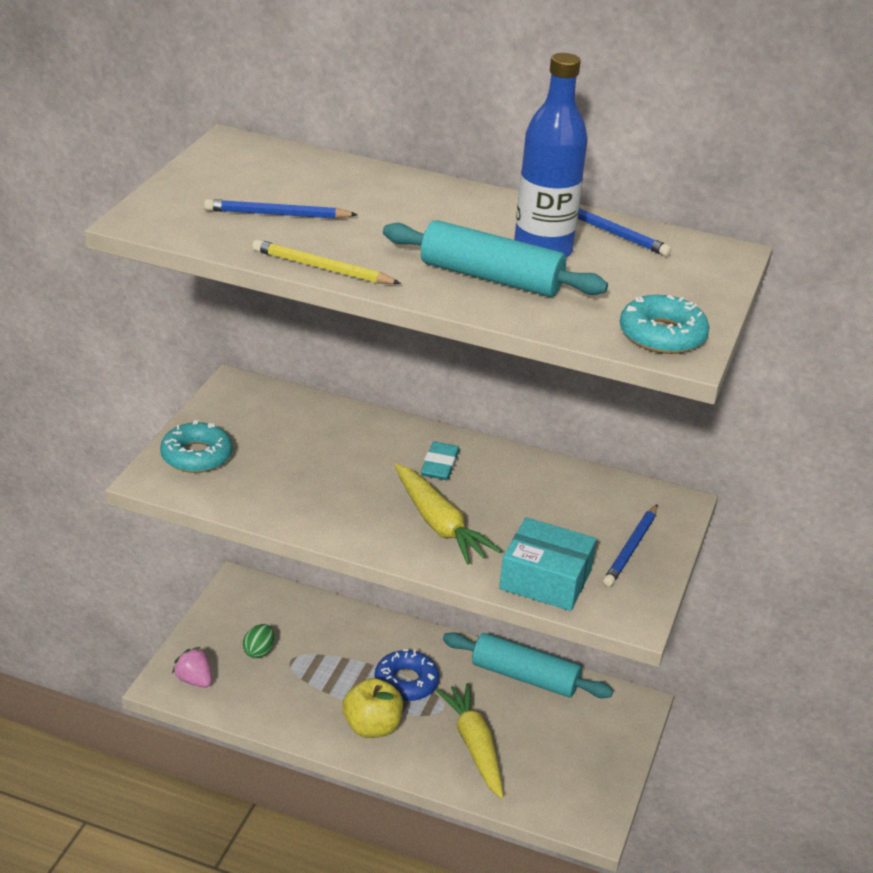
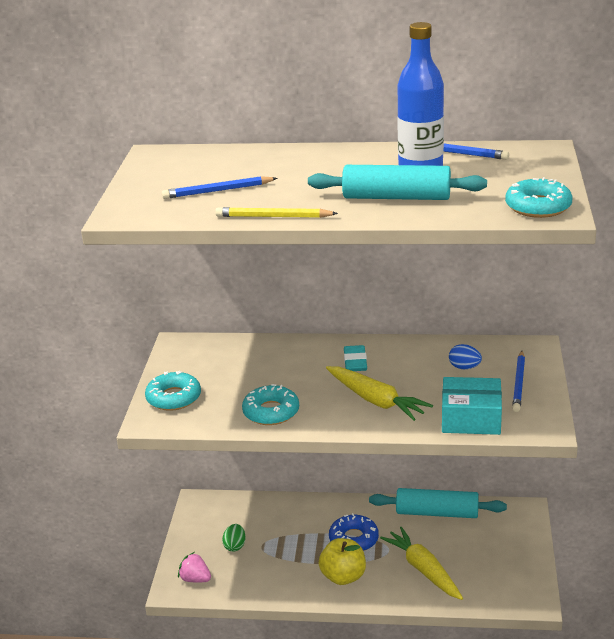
camera: 10 degrees left, 5 degrees down
(303, 505) = (271, 412): none -> turquoise donut
(573, 508) = (464, 367): none -> blue egg

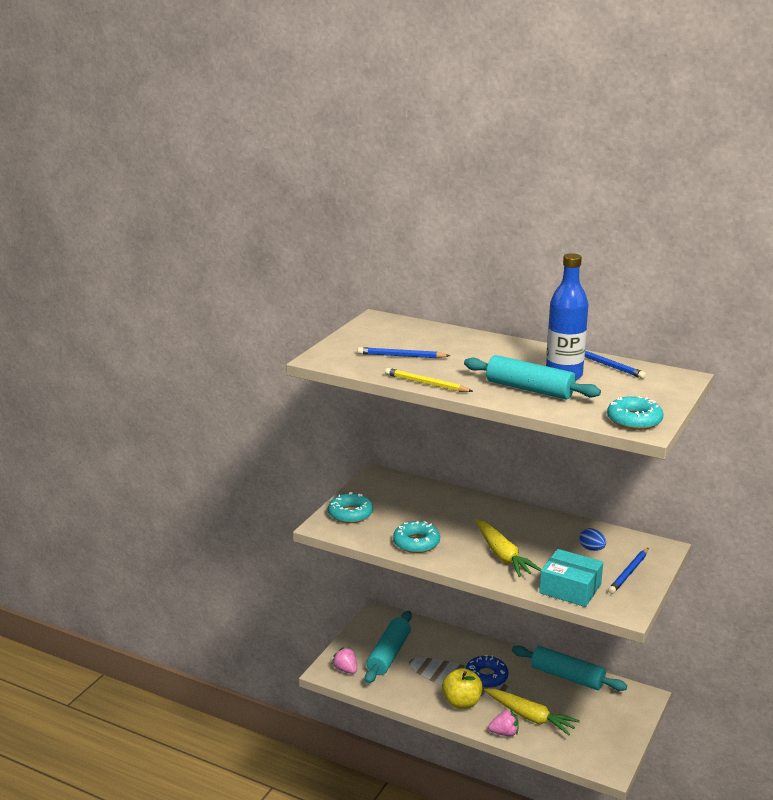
camera: 20 degrees right, 5 degrees down
(235, 546) = (389, 654): green egg -> turquoise rolling pin
(355, 362) = (505, 522): turquoise eraser -> none
(406, 597) = (504, 733): none -> pink strawberry
(423, 570) = (530, 717): yellow carrot -> yellow carrot turned 135 degrees clockwise

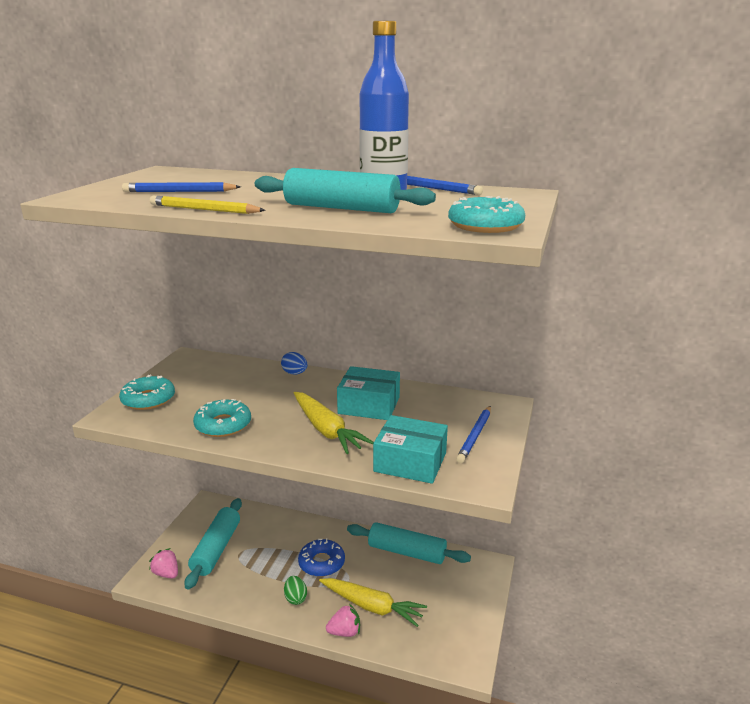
camera: 10 degrees left, 0 degrees up
(461, 702) = (295, 598): yellow apple -> green egg
(541, 537) = (369, 405): none -> turquoise box
(592, 549) = (428, 413): blue egg -> blue egg (295, 373)

